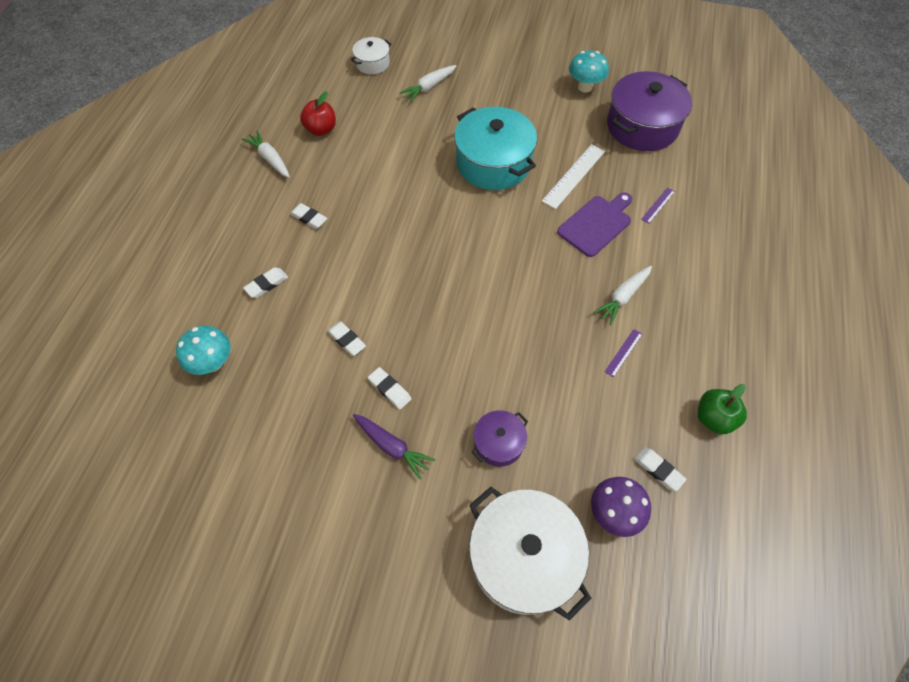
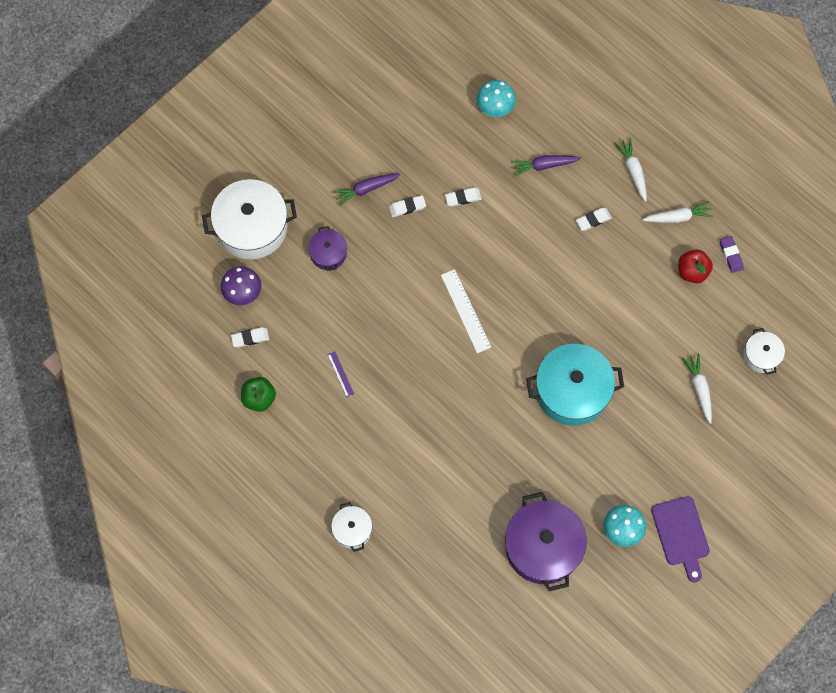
camera: 120 degrees right, 10 degrees up
(267, 284) = (544, 165): white eraser -> purple carrot
(289, 111) = (731, 255): none -> purple eraser
(574, 176) = (520, 448): white ruler -> white ruler (465, 311)
(596, 224) = (460, 432): purple cutting board -> purple cutting board (681, 534)
(622, 297) = (383, 405): white carrot -> white carrot (633, 171)
(658, 205) = (450, 494): purple ruler -> none
(757, 261) = (352, 530): none -> white pot

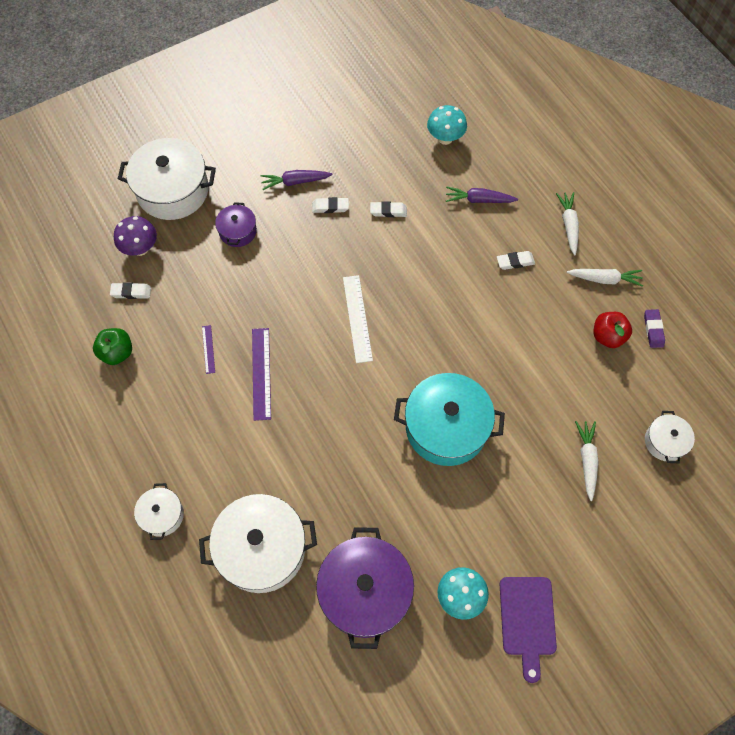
camera: 15 degrees right, 5 degrees down
(395, 384) = (261, 373): none -> purple ruler
(446, 535) = (262, 549): none -> white pot

